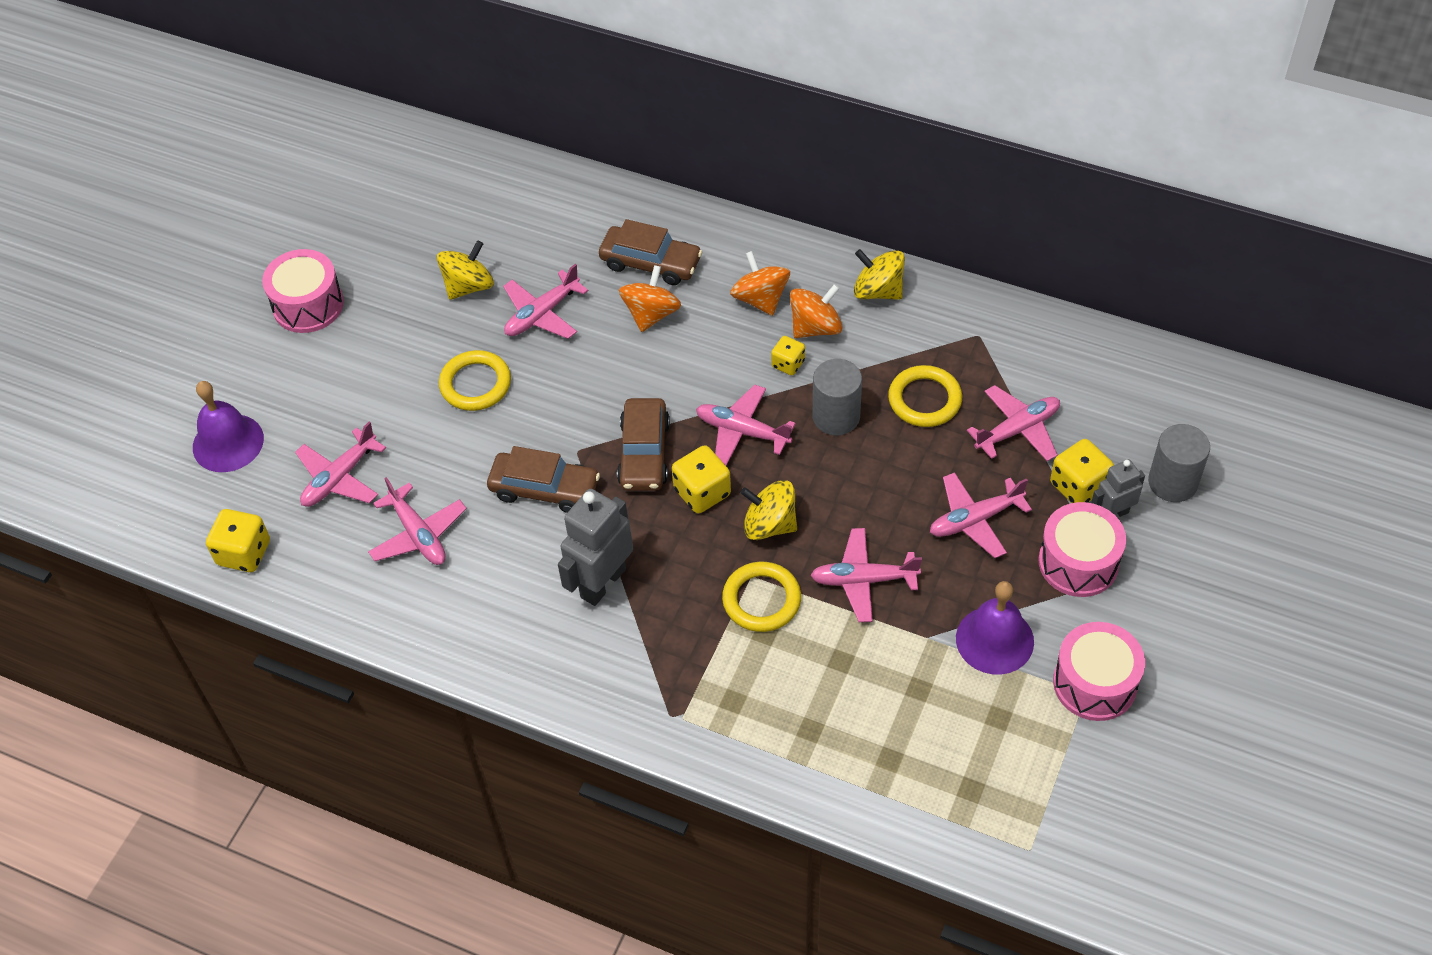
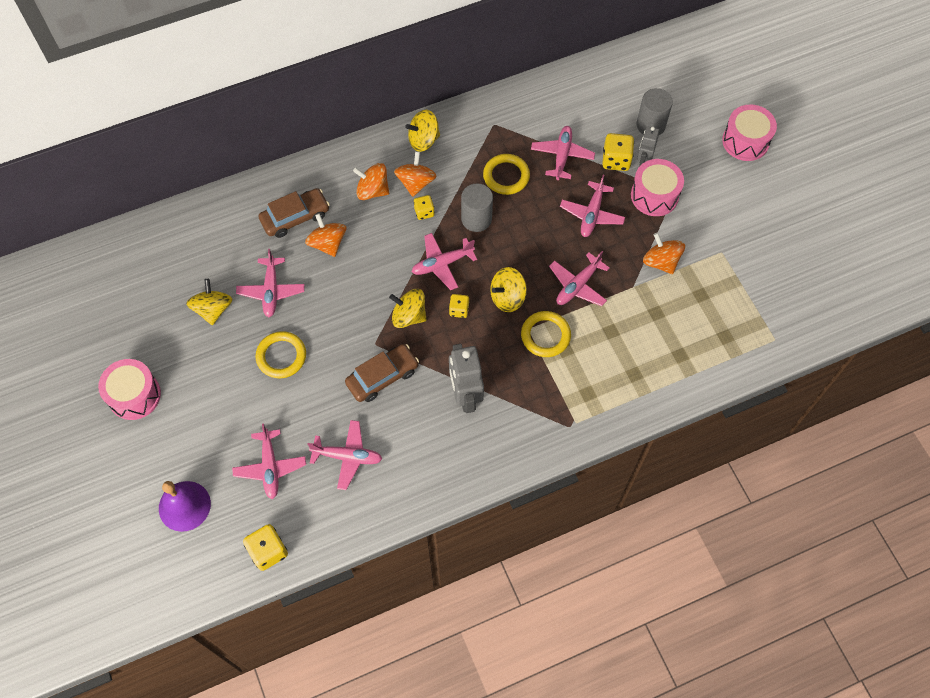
camera: 50 degrees left, 10 degrees up
(644, 453) = (409, 316): brown car -> yellow spinning top
(702, 492) = (459, 310): yellow dice -> yellow dice, size x0.62
(994, 640) = (661, 262): purple bell -> orange spinning top
(1094, 683) = (720, 244): pink drum -> pink drum (745, 141)

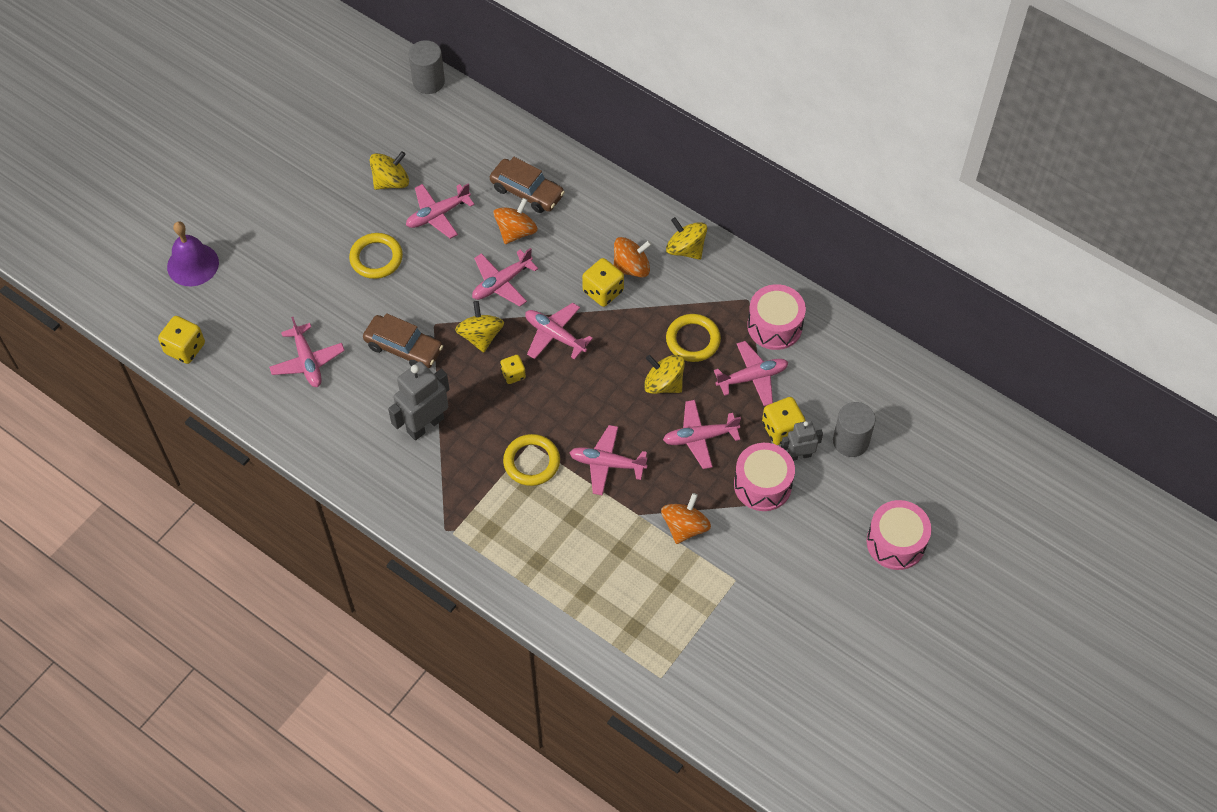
camera: 60 degrees right, 5 degrees down
(134, 395) = (273, 171): pink drum -> pink drum (774, 326)
(270, 467) = (264, 308): pink plane -> pink plane (502, 283)
(372, 190) = (598, 237): orange spinning top -> none
(424, 212) = (603, 291): yellow dice -> yellow dice, size x1.61
(476, 219) = (625, 339): grey cylinder -> grey cylinder (428, 81)
(507, 297) = (553, 409): yellow spinning top -> yellow spinning top (663, 384)

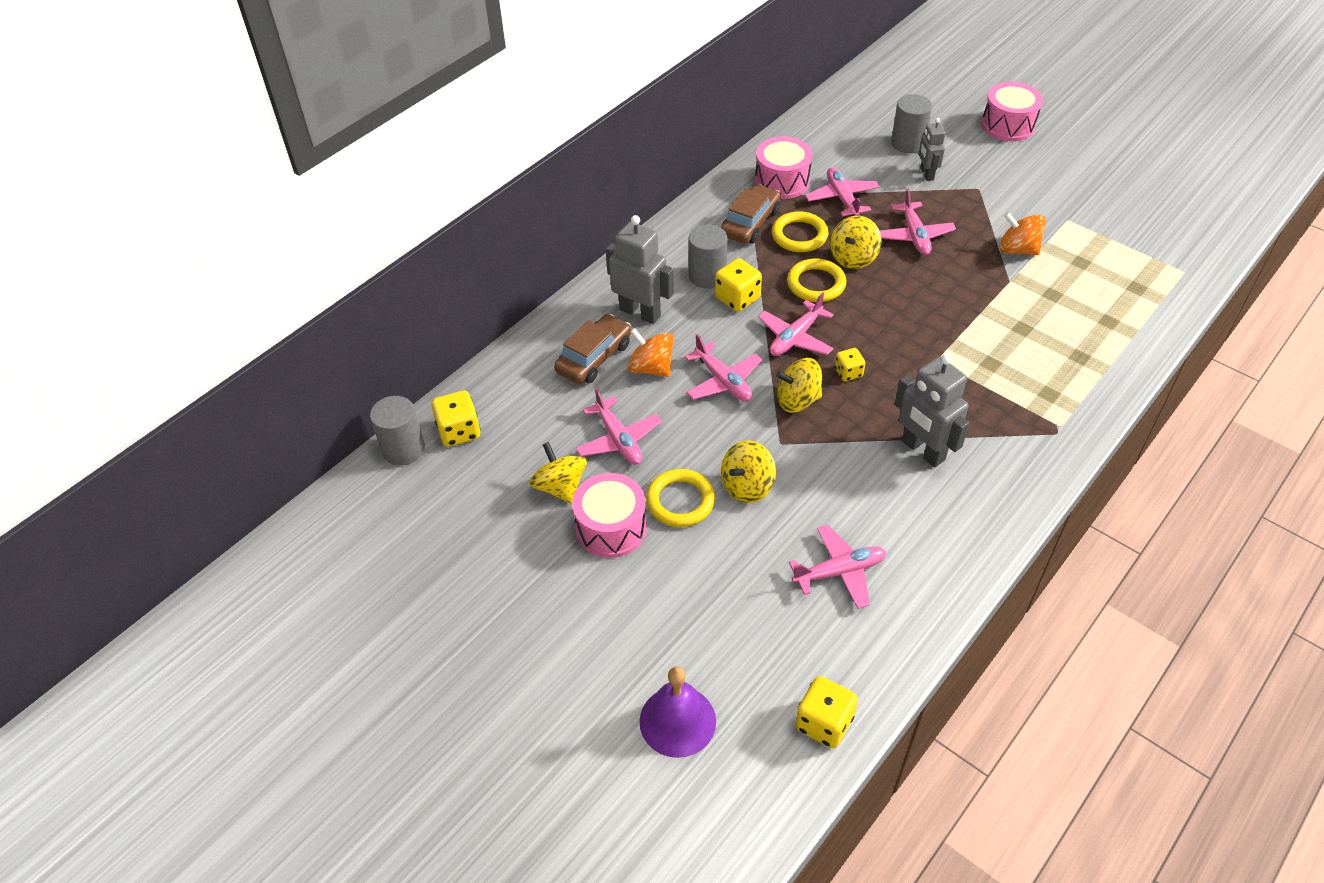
camera: 85 degrees left, 10 degrees down
(404, 348) = (815, 472): brown car -> brown car (750, 223)
(531, 462) = (960, 359): yellow ring -> yellow ring (816, 284)
(582, 220) = (640, 312): none -> grey robot
(607, 464) = (954, 301): pink plane -> none
(631, 267) = (707, 276): orange spinning top -> grey cylinder
(686, 249) = (686, 236): yellow spinning top -> yellow spinning top (747, 486)
(762, 485) = (962, 198): pink drum -> pink drum (611, 528)
(782, 429) = (899, 183): yellow dice -> yellow dice (459, 431)

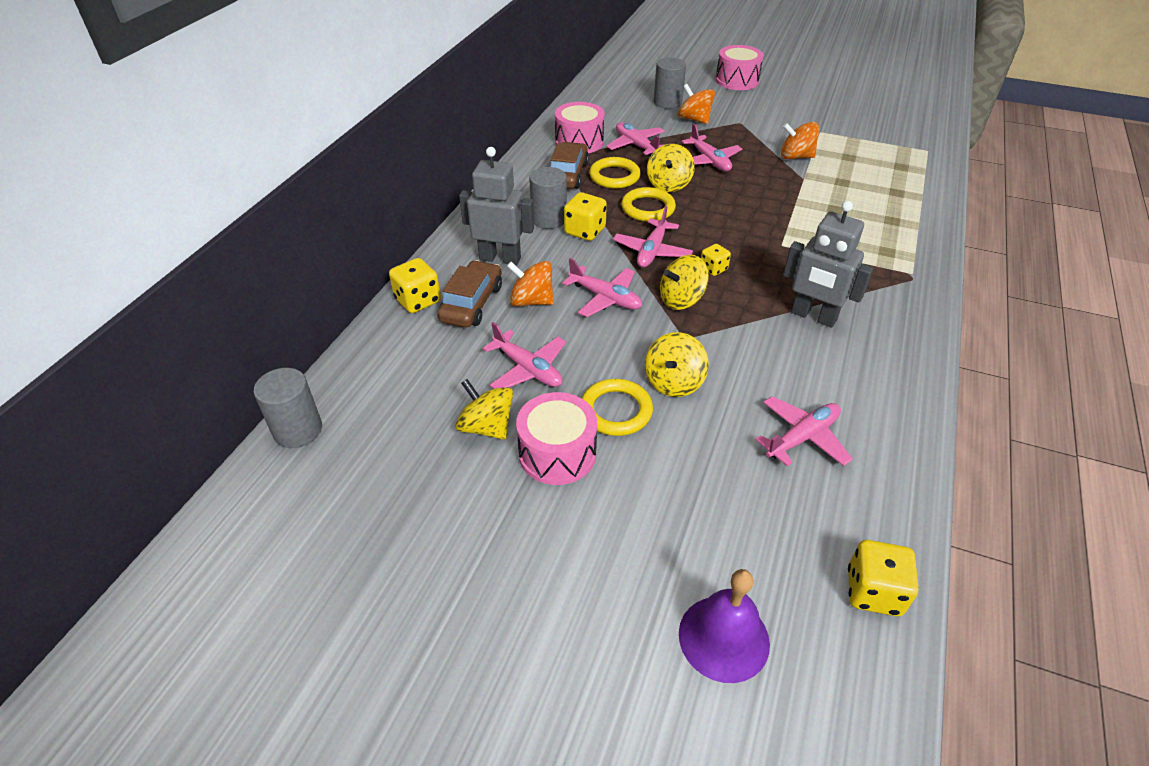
camera: 20 degrees left, 5 degrees down
(459, 431) = (355, 399): yellow dice -> yellow dice (418, 300)
(926, 174) = (694, 119): grey robot -> orange spinning top

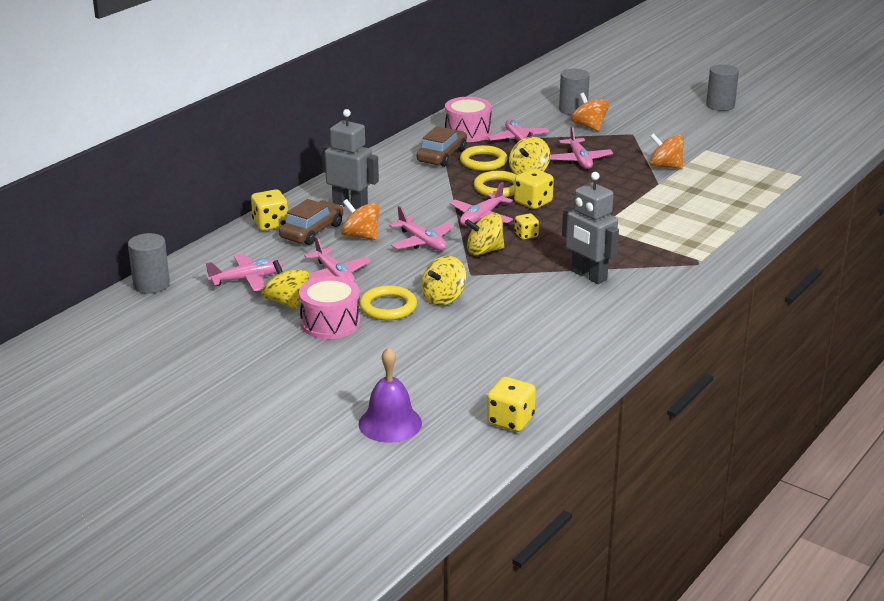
camera: 15 degrees right, 15 degrees down
(549, 219) = (406, 185): grey cylinder -> grey cylinder (720, 105)
(585, 231) = (432, 197): yellow dice -> yellow dice (533, 202)
(737, 80) = (656, 99): pink drum -> none
(802, 437) = (521, 341): pink plane -> pink plane (247, 279)

